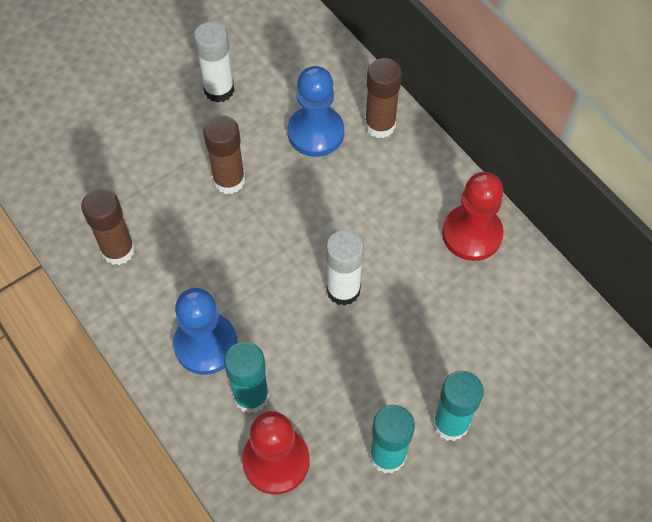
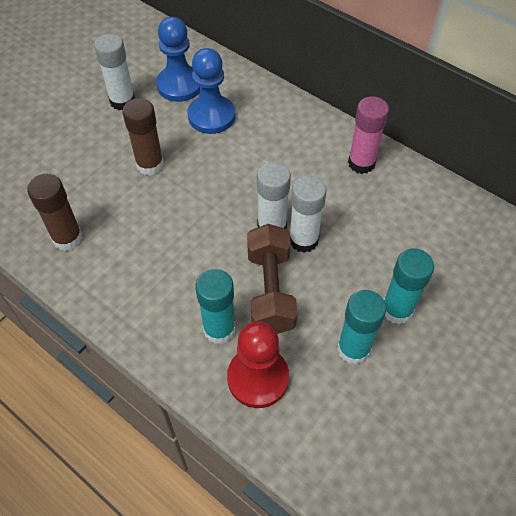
camera: 15 degrees left, 5 degrees down
(206, 344) = (166, 296): blue pawn -> blue pawn (179, 85)
(319, 366) = (270, 290): none -> brown dumbbell
(374, 315) = (303, 240): none -> white glue stick
(380, 125) = (261, 101): brown glue stick -> none
(472, 234) = (361, 163): red pawn -> pink glue stick

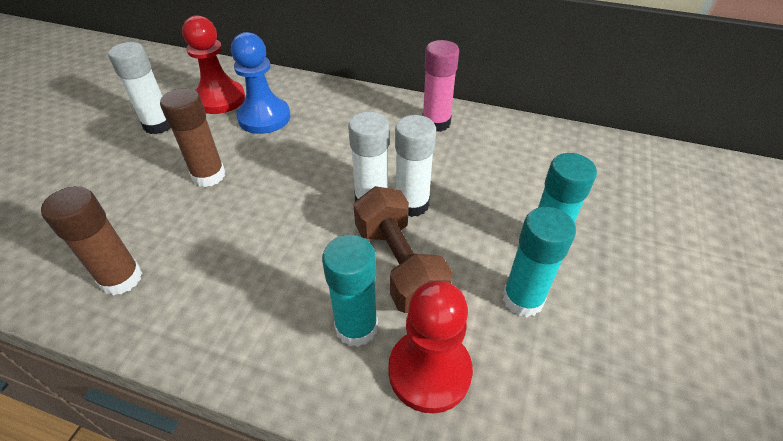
camera: 20 degrees left, 10 degrees down
(179, 85) = (220, 99): blue pawn -> red pawn

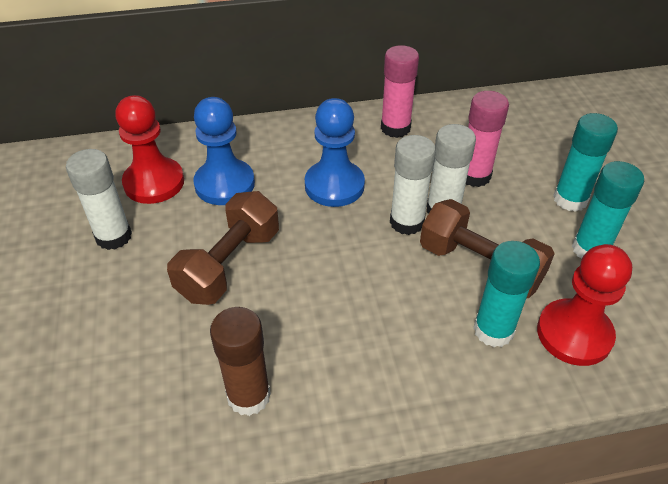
camera: 30 degrees left, 0 degrees up
(209, 175) = (229, 264): brown glue stick -> brown dumbbell
(342, 149) = (334, 185): none -> blue pawn
(469, 186) = (474, 176): none -> pink glue stick

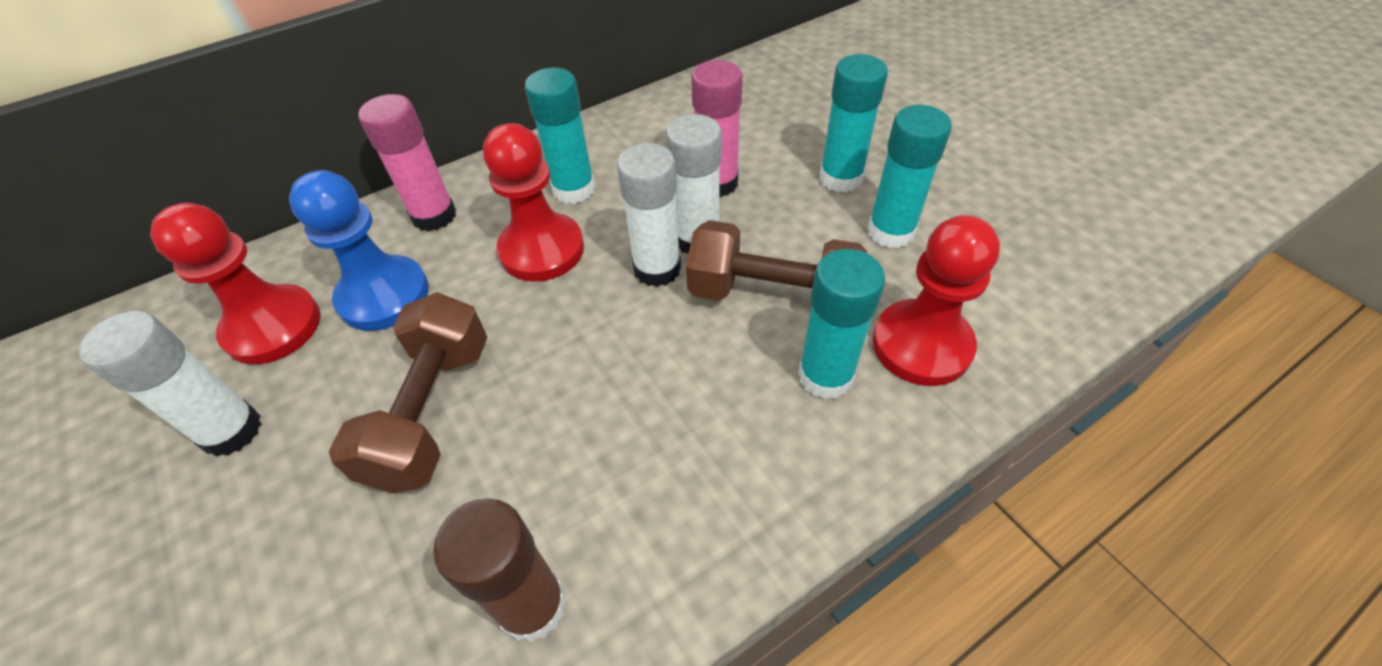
camera: 20 degrees left, 5 degrees up
(334, 185) = (542, 250): blue pawn -> red pawn
(371, 151) = (574, 189): none -> turquoise glue stick
(395, 128) = (593, 151): pink glue stick -> pink glue stick (434, 216)

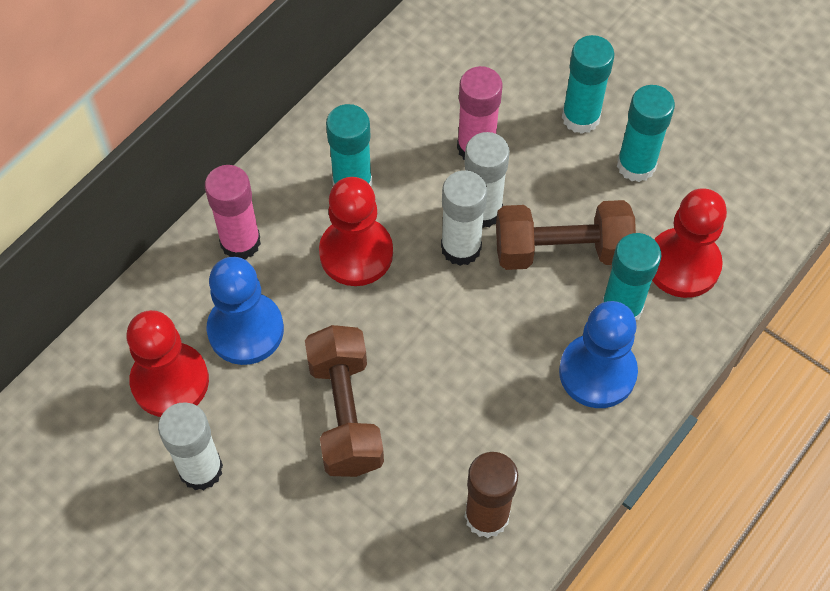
camera: 20 degrees left, 10 degrees up
(767, 447) = (597, 372): none -> blue pawn

